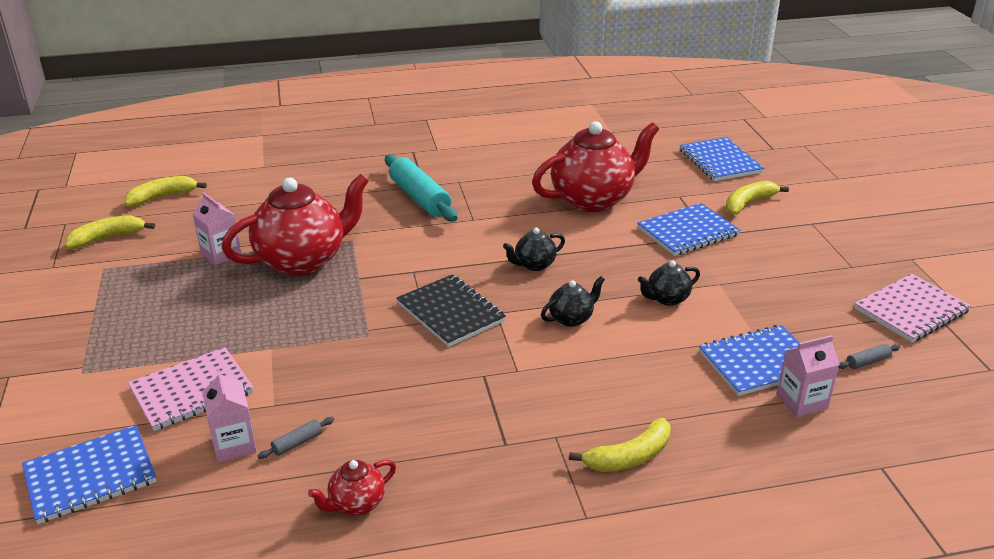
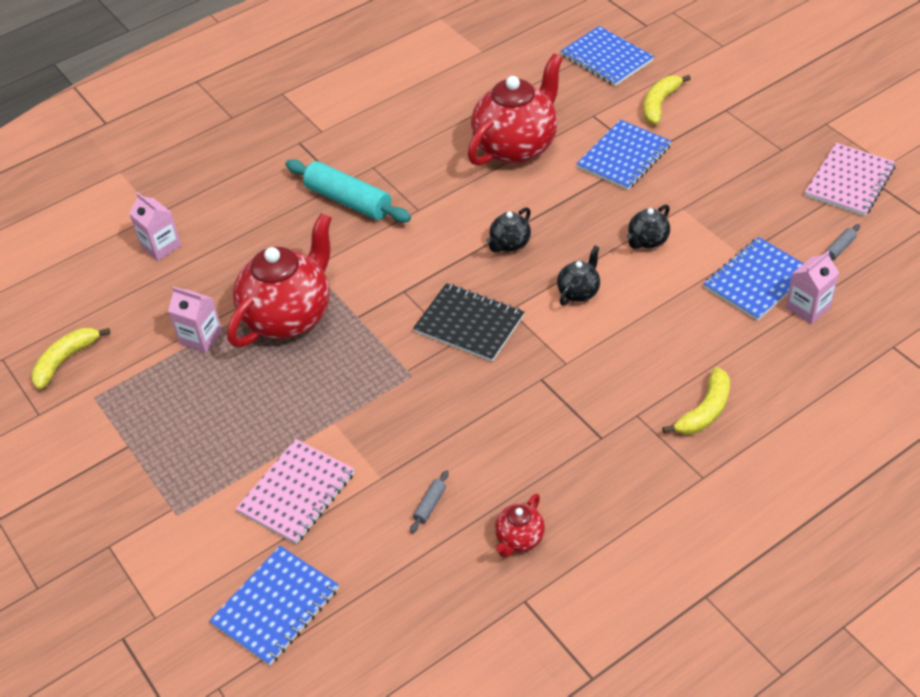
camera: 20 degrees left, 15 degrees up
(162, 197) = (79, 290): yellow banana -> none
(234, 445) = (377, 528): pink carton -> pink carton (161, 246)

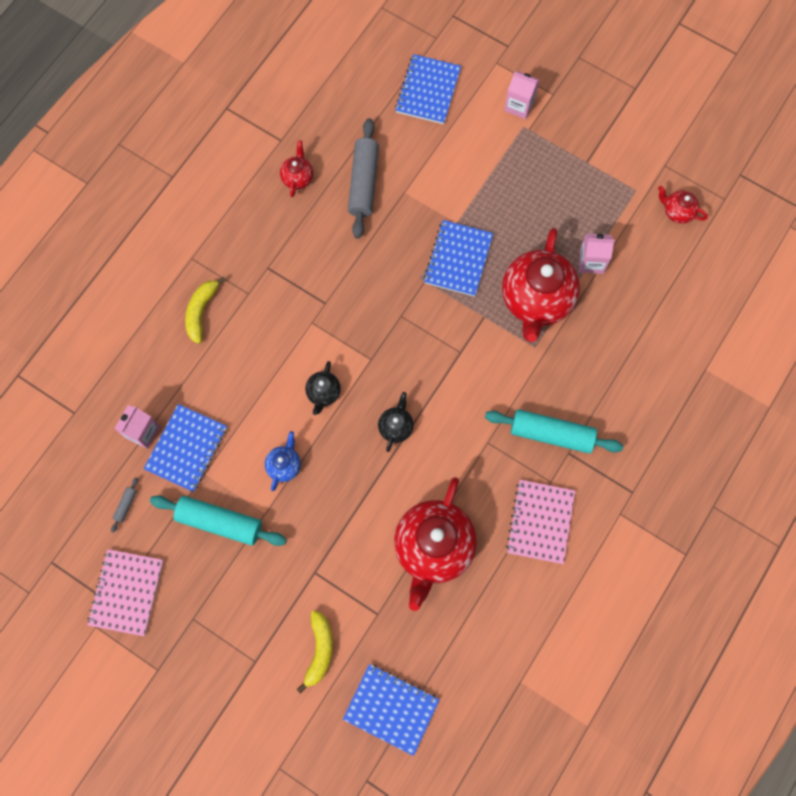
camera: 155 degrees right, 25 degrees up
(66, 360) = (677, 212): yellow banana -> red teapot
(161, 246) = (678, 337): pink carton -> pink carton (519, 105)
(296, 493) = (454, 164): pink notebook -> pink notebook (540, 522)
(430, 505) = (363, 183): grey rolling pin -> grey rolling pin, size x2.41
(469, 324) = (396, 335): black notebook -> none
(624, 157) = (332, 564): blue notebook -> blue notebook (458, 259)
(647, 241) = (284, 465): black teapot -> blue teapot
(734, 212) = (220, 522): none -> turquoise rolling pin

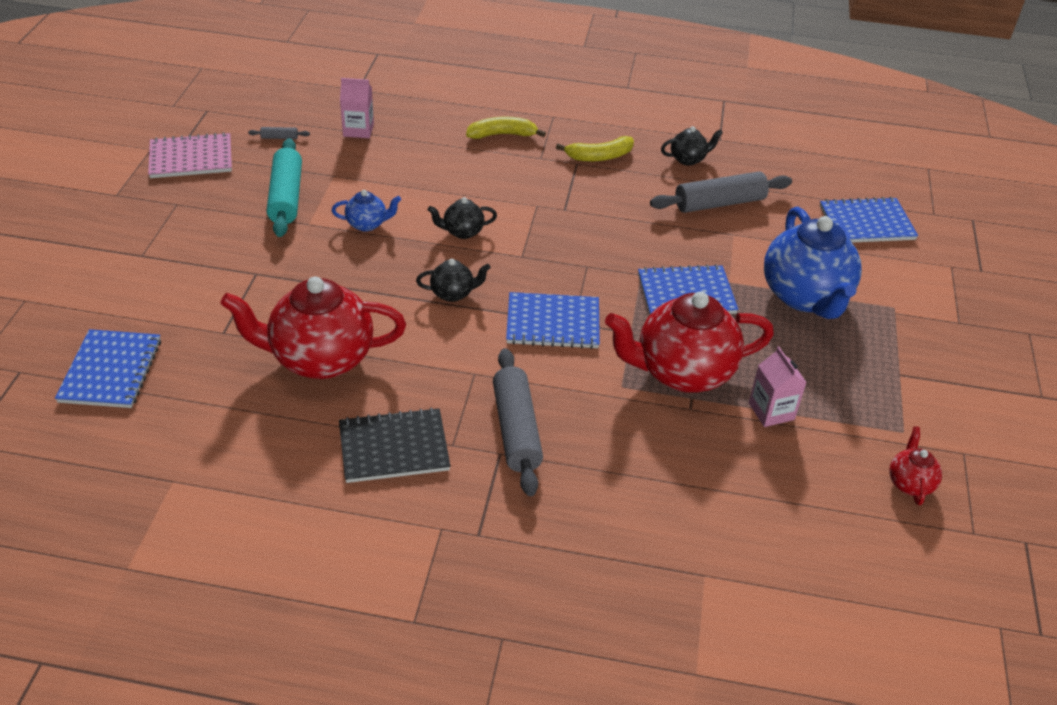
camera: 65 degrees right, 30 degrees down
(186, 448) = (355, 159): blue notebook -> blue notebook (553, 323)
(297, 178) = (688, 159): red teapot -> black teapot
(319, 650) = (166, 298): yellow banana -> yellow banana (599, 156)
(491, 179) = (805, 297): none -> blue teapot
(519, 105) = (917, 297): pink carton -> none
(540, 522) = (394, 448): pink notebook -> black notebook
(551, 434) = (516, 430): turquoise rolling pin -> grey rolling pin

